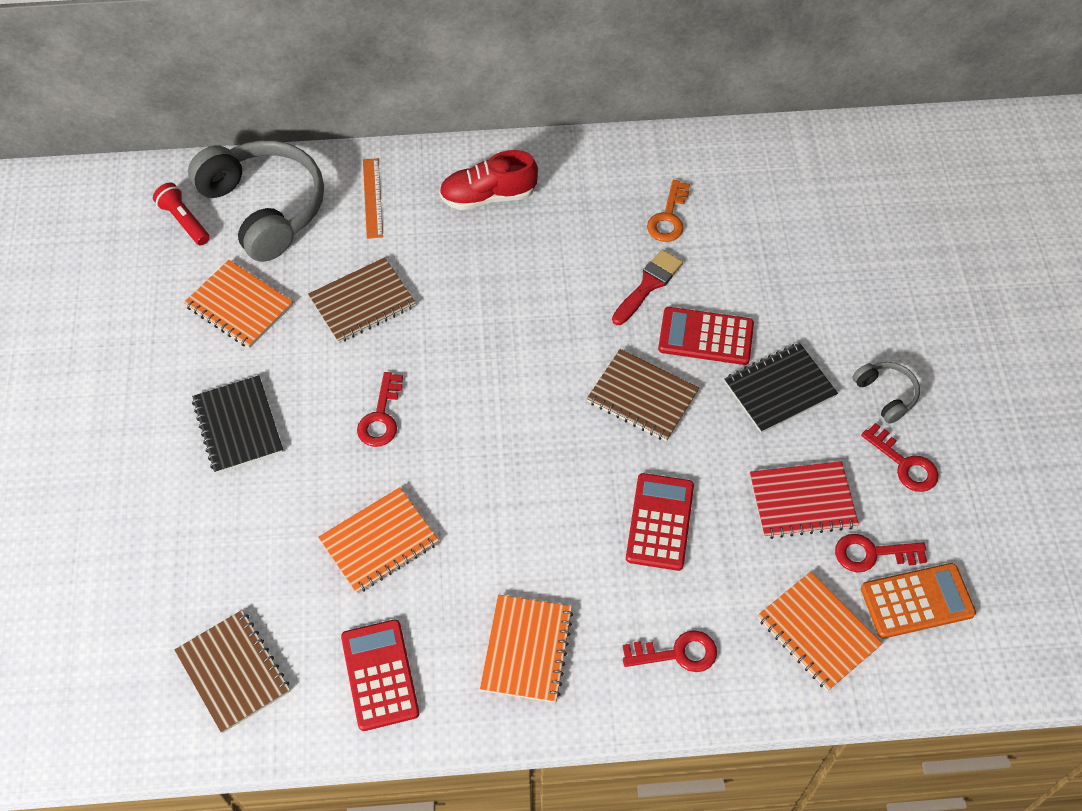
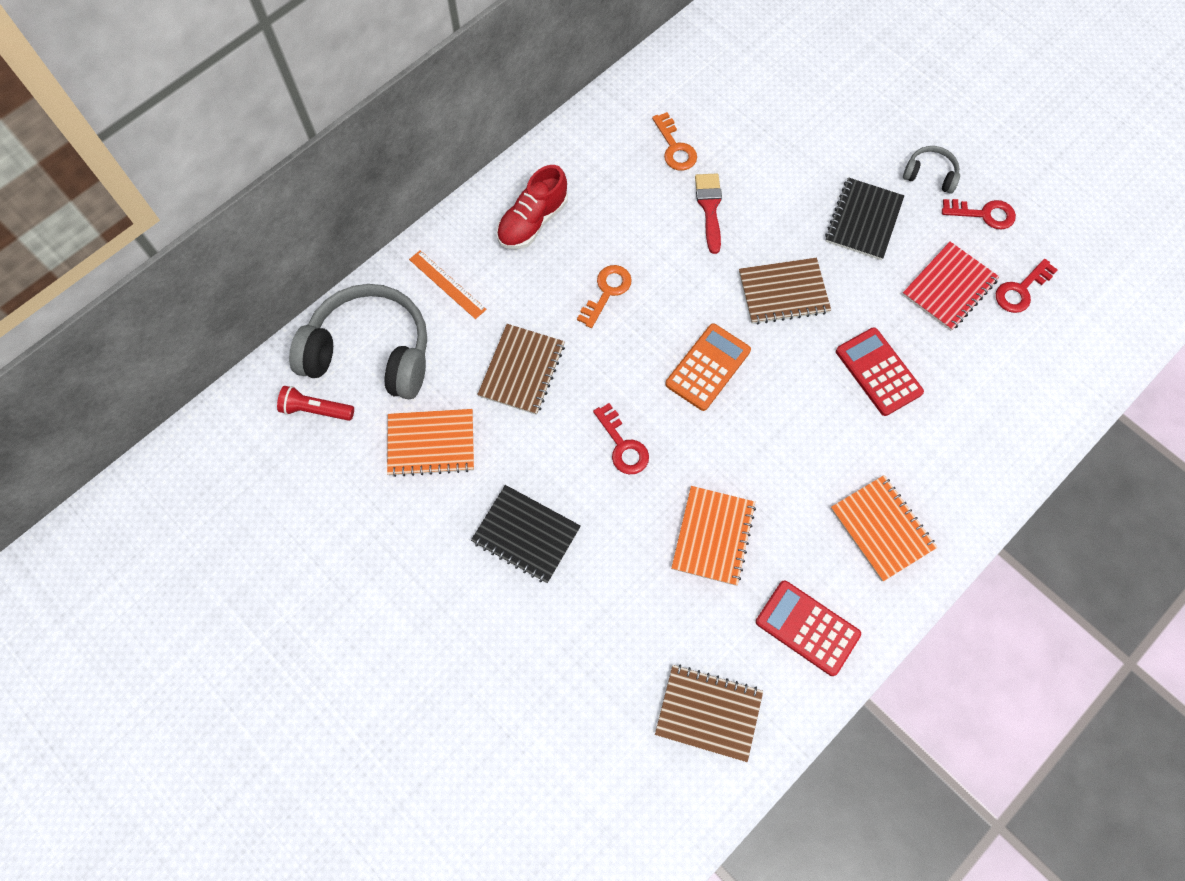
camera: 40 degrees left, 10 degrees up
(492, 291) = (607, 292): none -> orange key
(677, 653) = (973, 452): red key -> none
(705, 337) = (783, 218): red calculator -> none
(818, 632) = (1038, 368): orange notebook -> none
(917, 601) = (1073, 301): orange calculator -> orange calculator (707, 367)

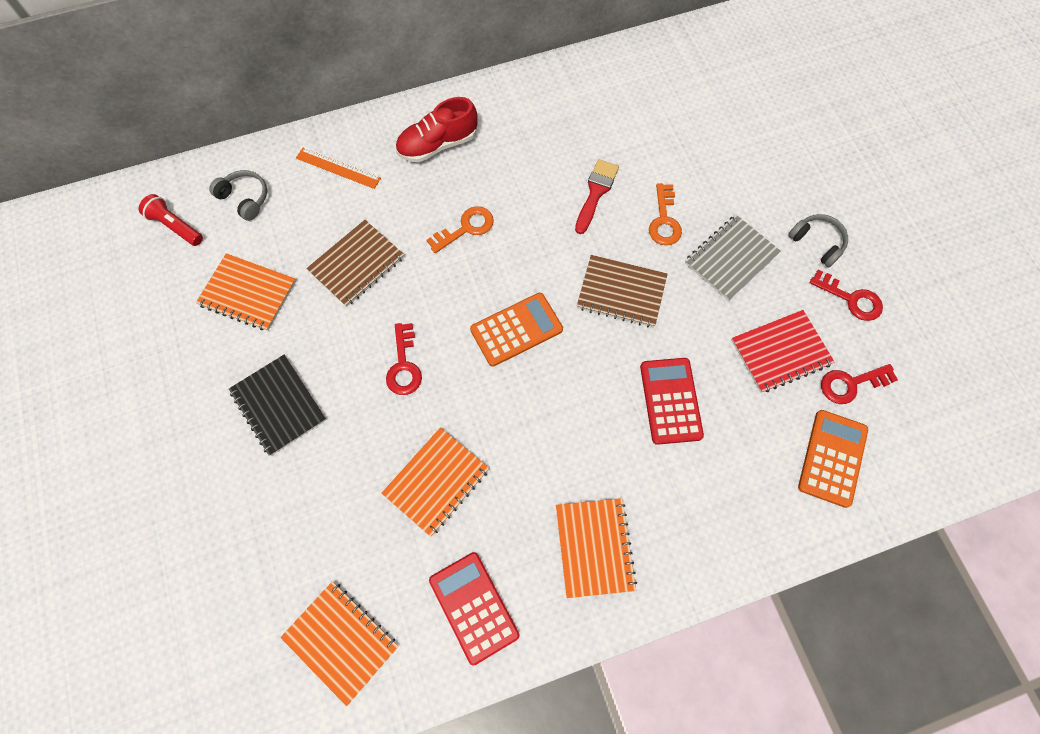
camera: 25 degrees right, 0 degrees up
(370, 353) = (245, 198): grey headphones -> grey headphones, size x0.45
(447, 284) = (338, 168): orange ruler -> orange ruler turned 45 degrees counterclockwise
(675, 147) = (594, 130): orange key -> orange key (664, 220)
(708, 713) = (341, 641): brown notebook -> orange notebook
(863, 220) = (731, 258): black notebook -> grey notebook
(1037, 361) = (832, 458): none -> orange calculator

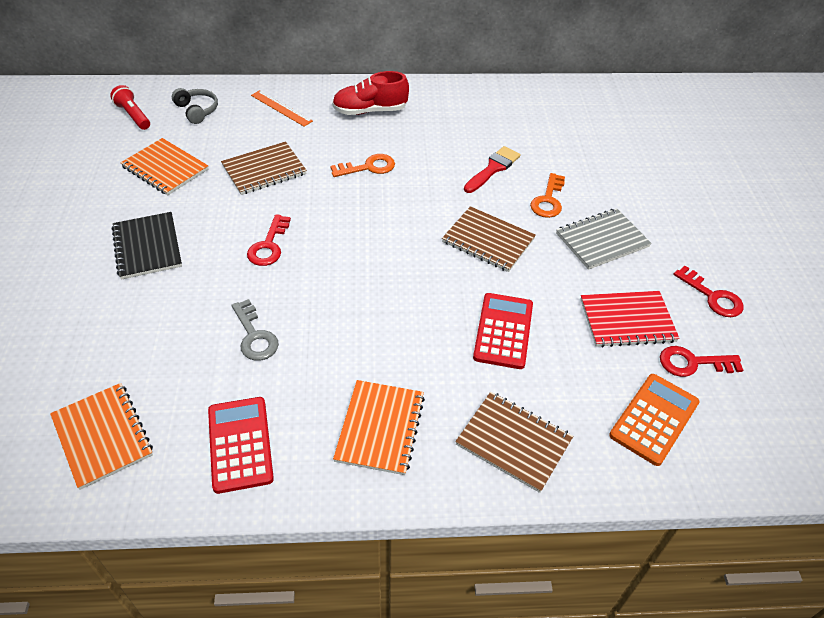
camera: 15 degrees right, 20 degrees down
(436, 482) = (254, 336): orange notebook -> grey key
(516, 329) = (380, 244): orange calculator -> none
(717, 523) = (513, 442): none -> brown notebook
(817, 243) = (690, 247): grey headphones -> none

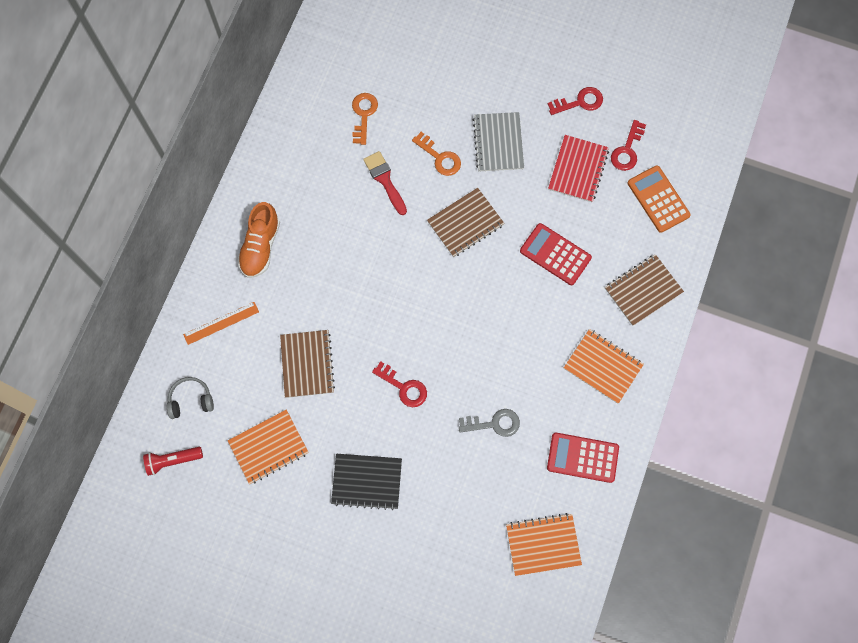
camera: 65 degrees left, 25 degrees up
(368, 167) = (340, 278): orange key -> orange key (363, 115)
(370, 111) = (260, 246): red shoe -> orange shoe

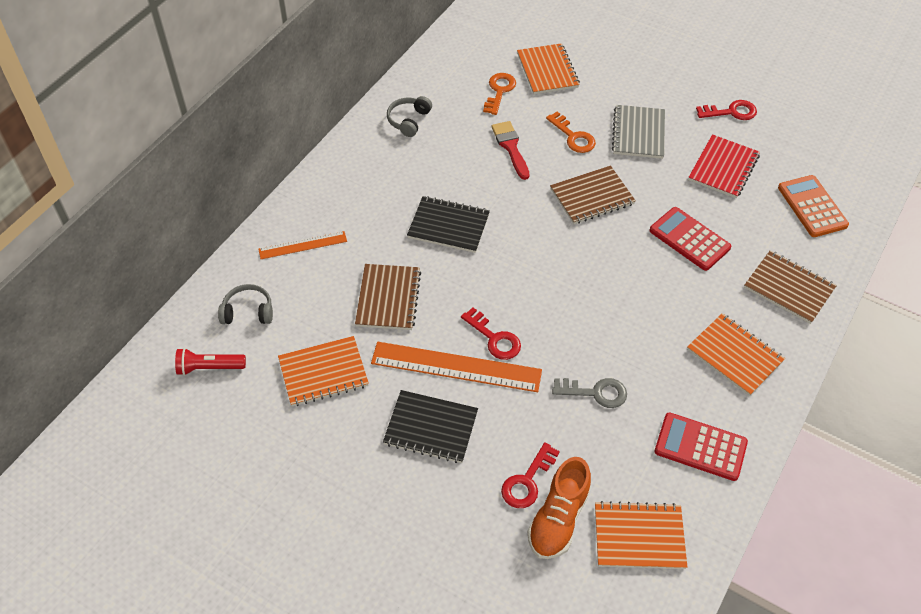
camera: 10 degrees right, 20 degrees down
(260, 246) = (364, 184): orange shoe -> orange shoe (558, 519)
(286, 165) = (409, 120): none -> grey headphones
(344, 278) = (448, 226): none -> black notebook
(377, 421) = (456, 367): none -> orange ruler
(404, 81) = (547, 70): none -> orange notebook
(627, 150) = (780, 159): red key -> red key (527, 481)
(643, 290) = (789, 288): brown notebook -> brown notebook turned 60 degrees clockwise

